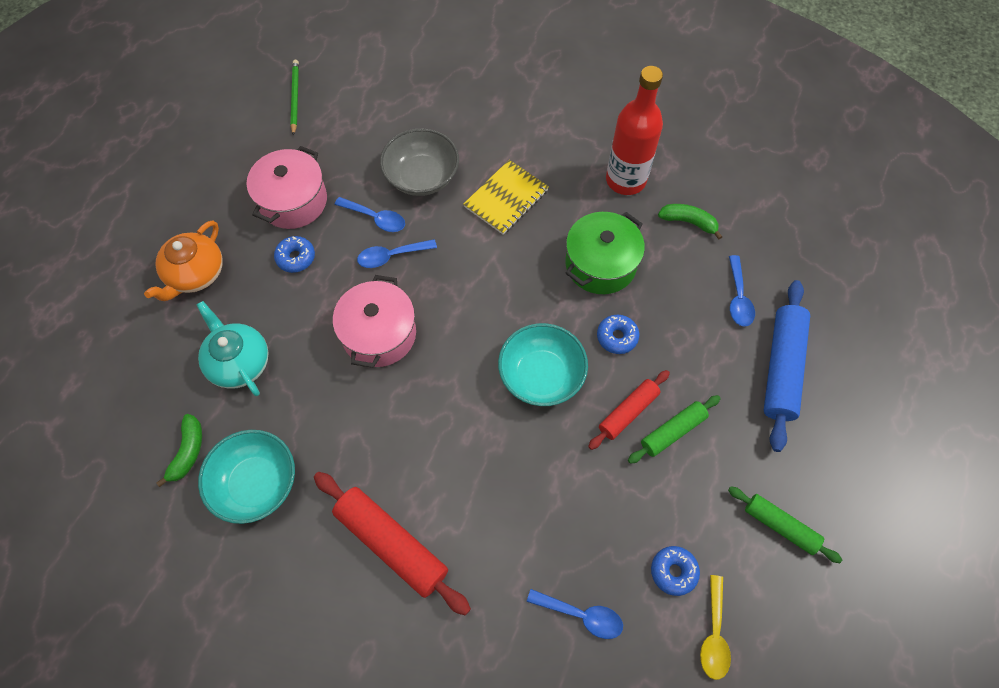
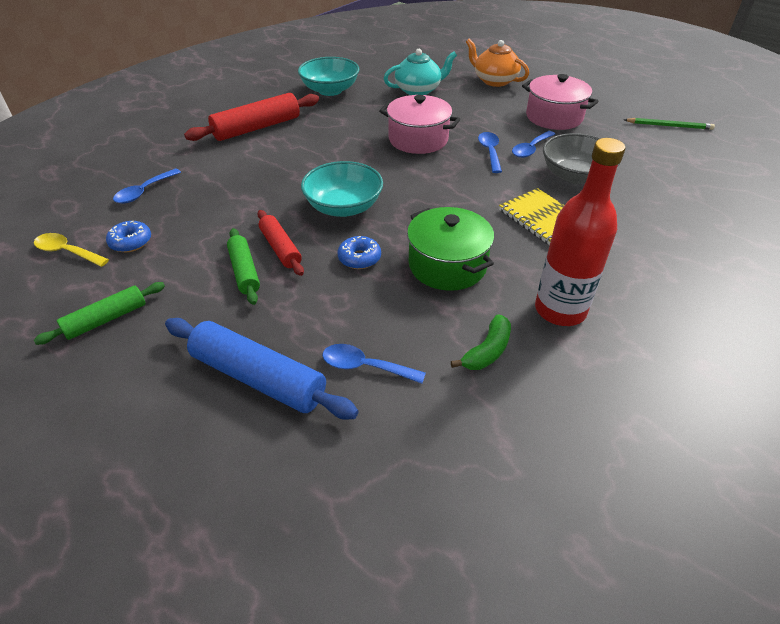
camera: 105 degrees right, 20 degrees down
(188, 452) = (364, 73): green banana -> none
(296, 258) = (499, 114): blue donut -> none

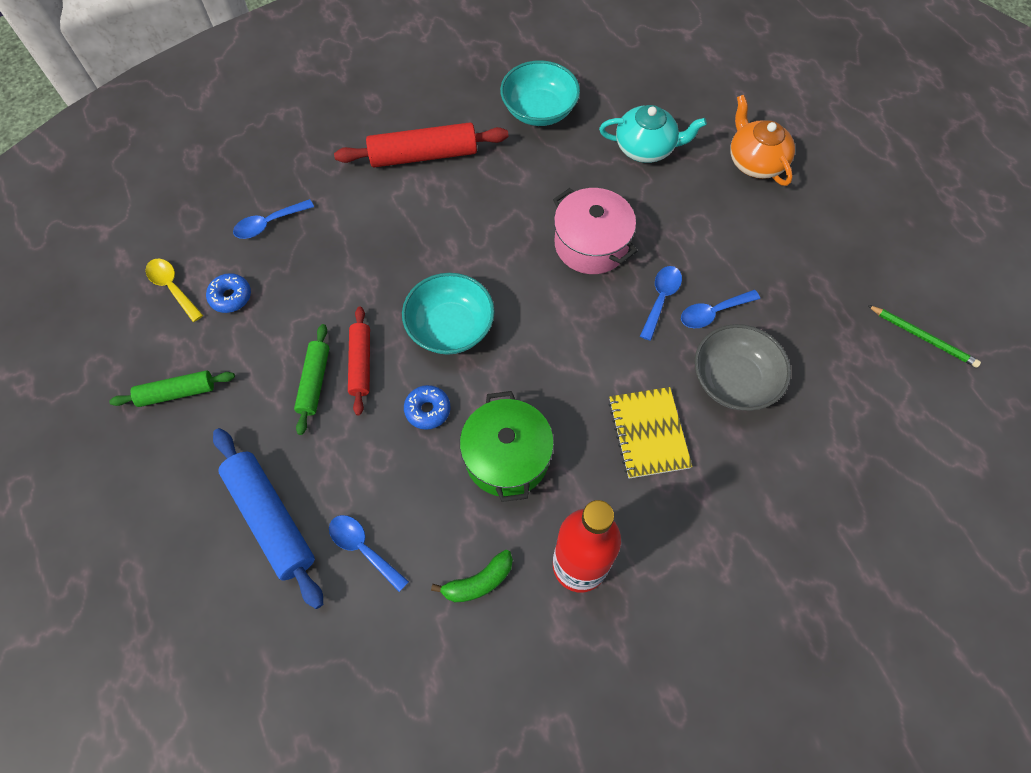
camera: 25 degrees right, 20 degrees up
(554, 117) = (783, 264): pink pot -> none

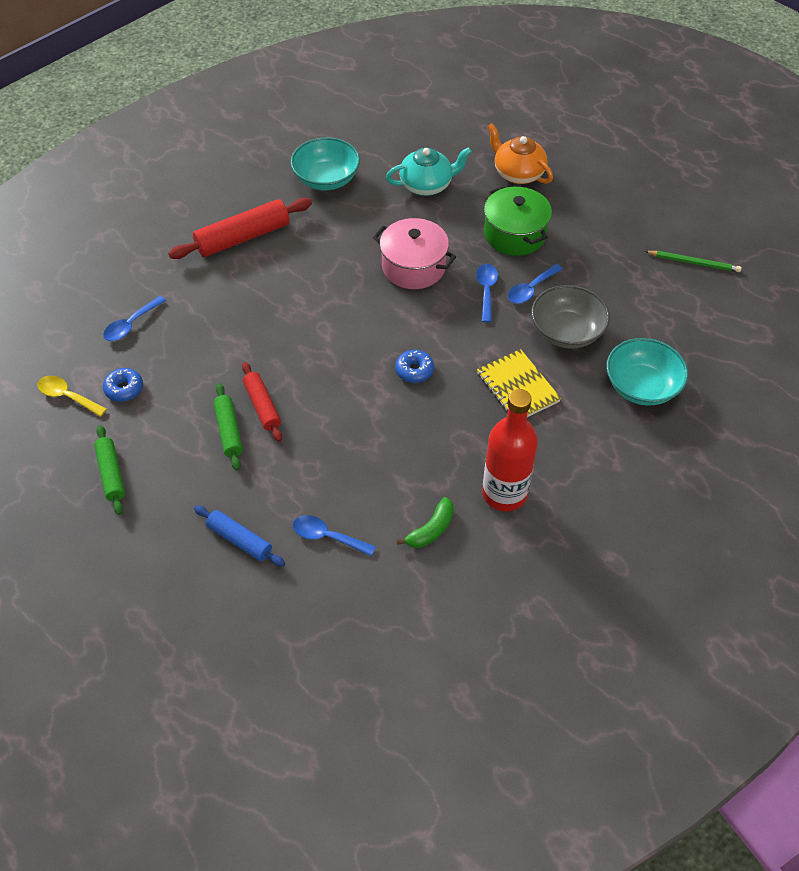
camera: 20 degrees left, 10 degrees down
(177, 392) = (111, 474): green rolling pin -> green rolling pin turned 75 degrees counterclockwise
(271, 519) = (240, 540): blue rolling pin -> blue rolling pin, size x0.60
(427, 410) = (334, 423): blue donut -> blue donut (414, 370)
(450, 327) = (325, 358): turquoise bowl -> turquoise bowl (641, 386)
(507, 457) = (414, 437): green pot -> green pot (514, 234)

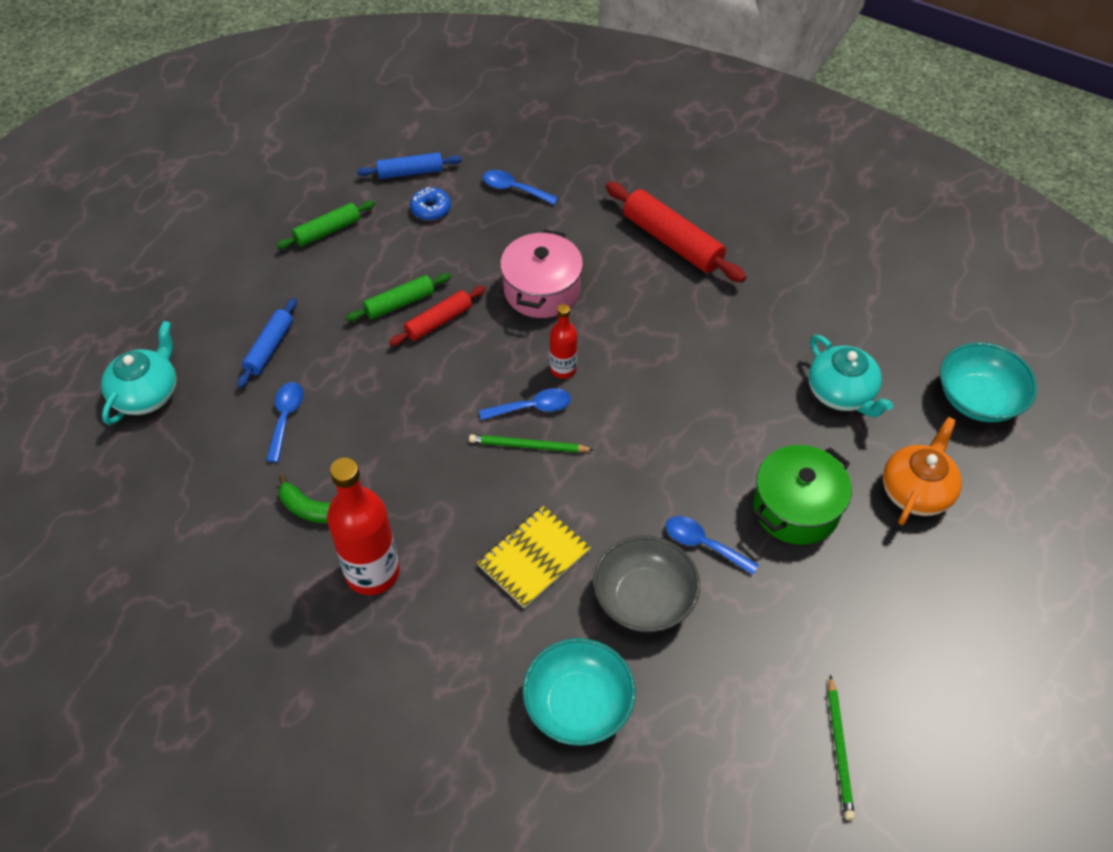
camera: 75 degrees right, 0 degrees up
(67, 396) = (410, 172): yellow spoon -> blue rolling pin
(255, 652) = (147, 393): none -> turquoise teapot
(326, 179) = (801, 291): turquoise bowl -> turquoise bowl (978, 399)
(346, 333) = (563, 369): none -> red bottle
(413, 267) = (692, 410): pink pot -> pink pot (541, 290)
(414, 370) = (528, 446): blue donut -> green pencil
(486, 291) = (681, 495): blue spoon -> blue spoon (532, 407)

